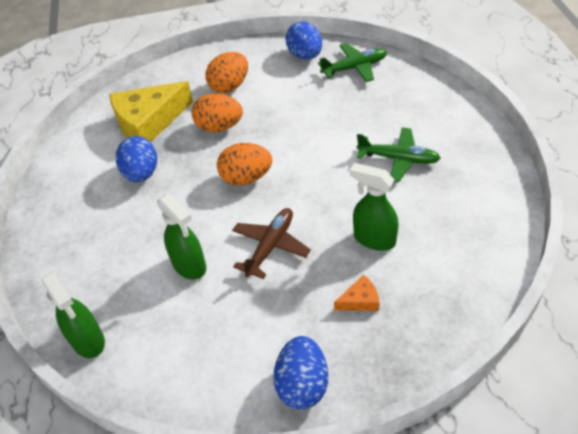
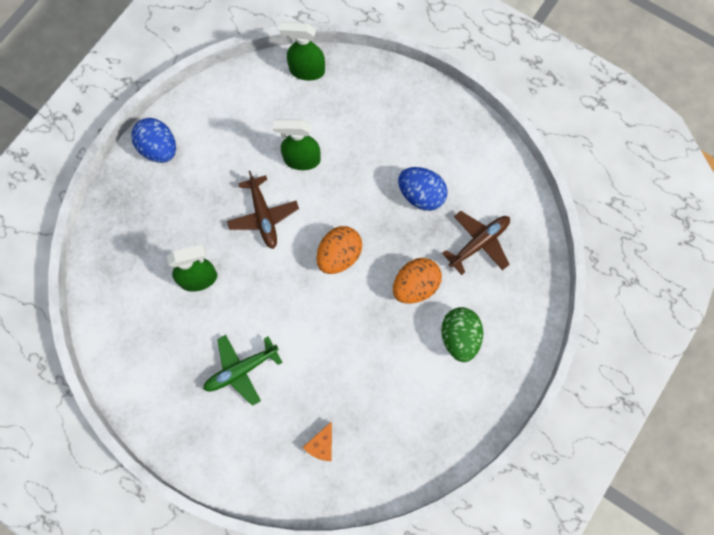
camera: 130 degrees right, 25 degrees up
(148, 122) = (479, 243): yellow cheese -> brown plane
(229, 86) = (459, 337): orange egg -> green egg
(305, 56) = (435, 435): blue egg -> none
(354, 68) = (373, 456): green plane -> none
(360, 300) = (170, 226): orange cheese -> orange cheese (321, 445)

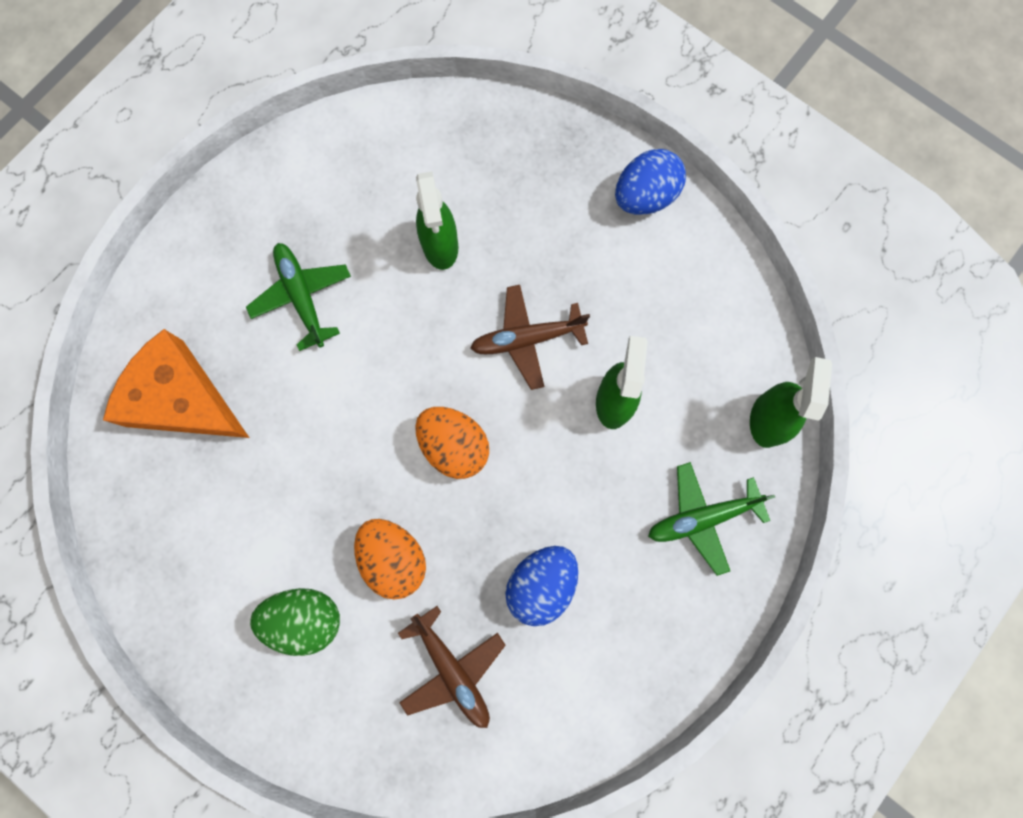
camera: 95 degrees right, 5 degrees up
(321, 445) = (182, 399): orange cheese -> orange cheese, size x2.33
(371, 105) = (702, 517): none -> green plane

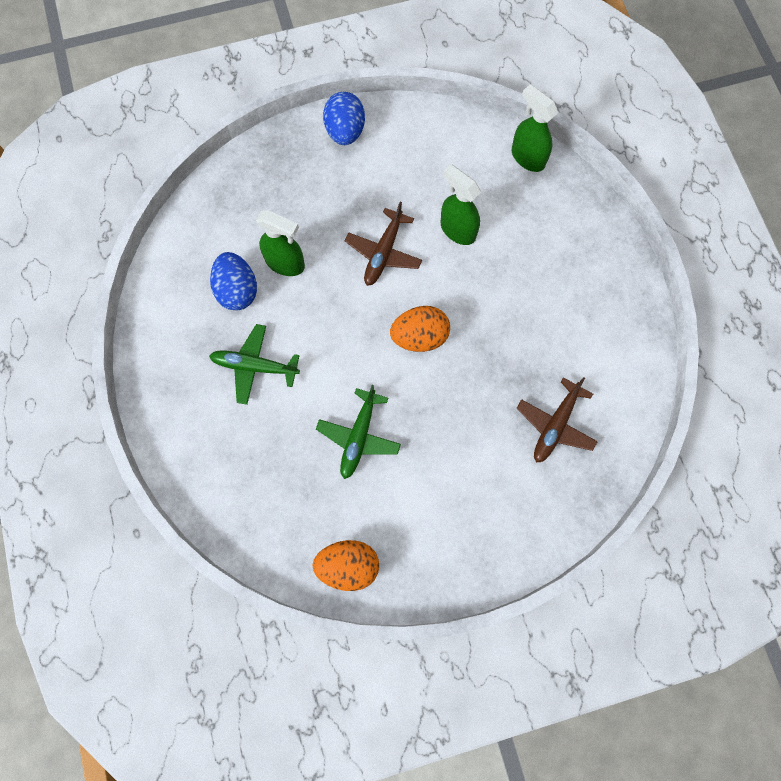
camera: 55 degrees left, 5 degrees down
(182, 399) = (266, 484): orange cheese -> none
(306, 618) = (465, 493): green egg -> none
(394, 558) = (464, 416): orange egg -> orange egg (348, 566)
(452, 669) = (555, 425): brown plane -> brown plane turned 120 degrees clockwise
(541, 583) = (538, 341): blue egg -> blue egg (237, 290)
(702, 517) = (560, 229): green plane -> green plane (359, 436)

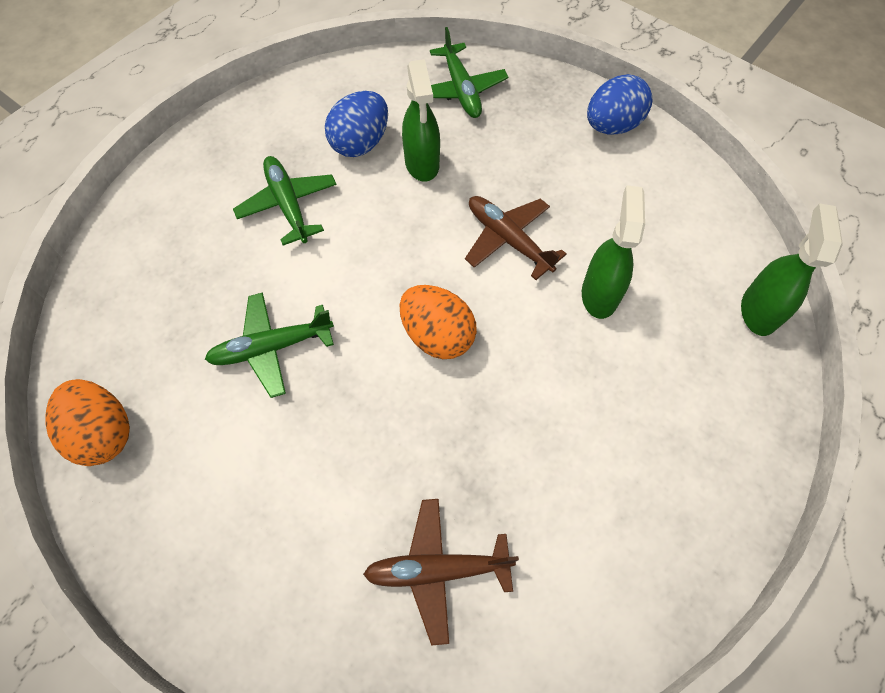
camera: 55 degrees right, 10 degrees down
(241, 198) = (461, 90): none -> green plane
(383, 252) = (508, 240): brown plane -> brown plane turned 60 degrees clockwise

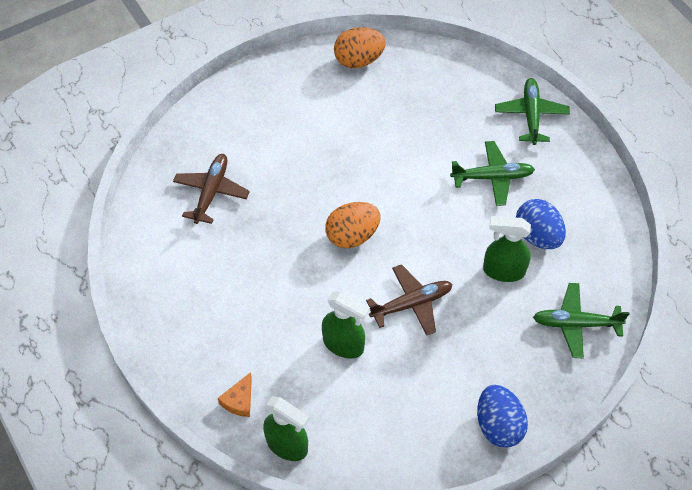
camera: 110 degrees right, 5 degrees down
(272, 347) = (381, 145): green plane -> green plane (531, 115)
(740, 386) = (239, 400): none -> orange cheese

